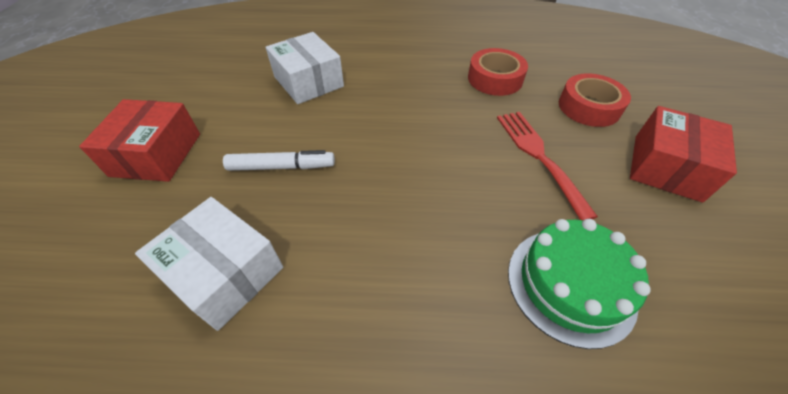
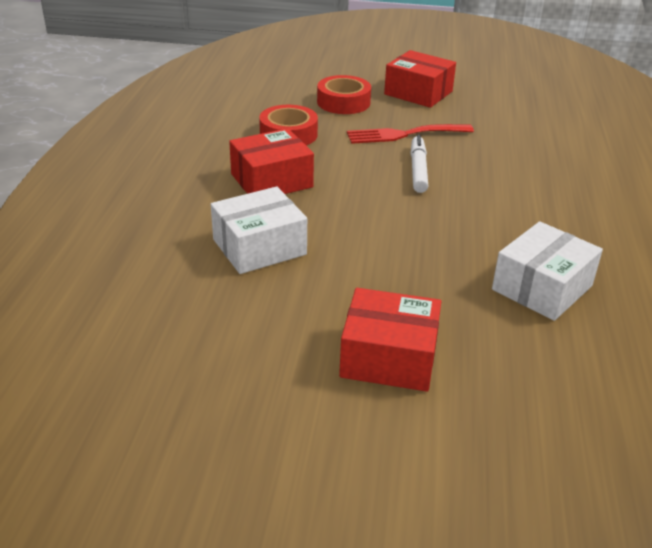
camera: 85 degrees left, 15 degrees down
(281, 167) = (413, 263): white marker -> white marker (418, 170)
(407, 78) = (271, 180): none -> red box
(570, 284) = (523, 147): green cake -> none

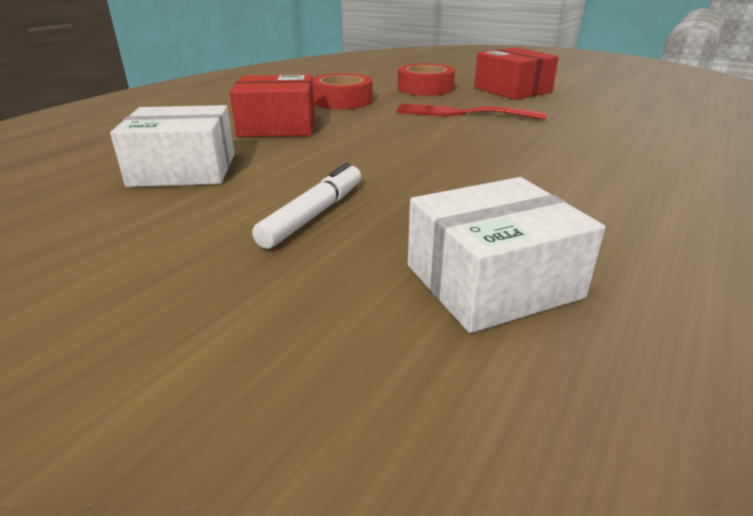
camera: 25 degrees right, 5 degrees down
(389, 357) = (148, 315): red box -> none
(418, 170) = (445, 139): white marker -> white marker (313, 215)

